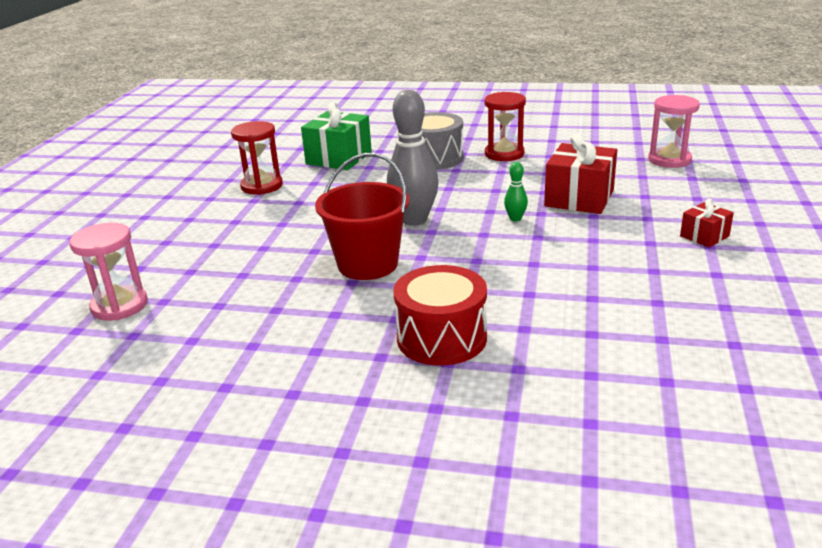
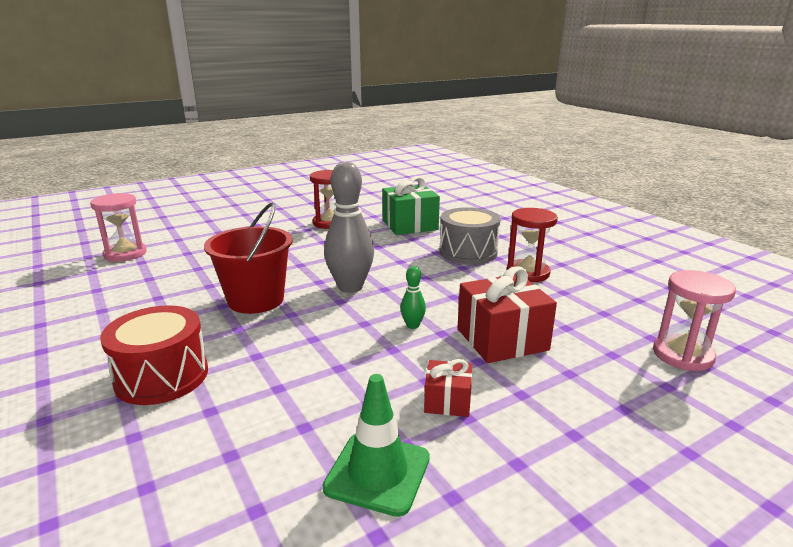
camera: 45 degrees right, 5 degrees down
(671, 288) = (377, 473): none -> green traffic cone
(704, 236) = (535, 450): red gift -> red gift (447, 401)

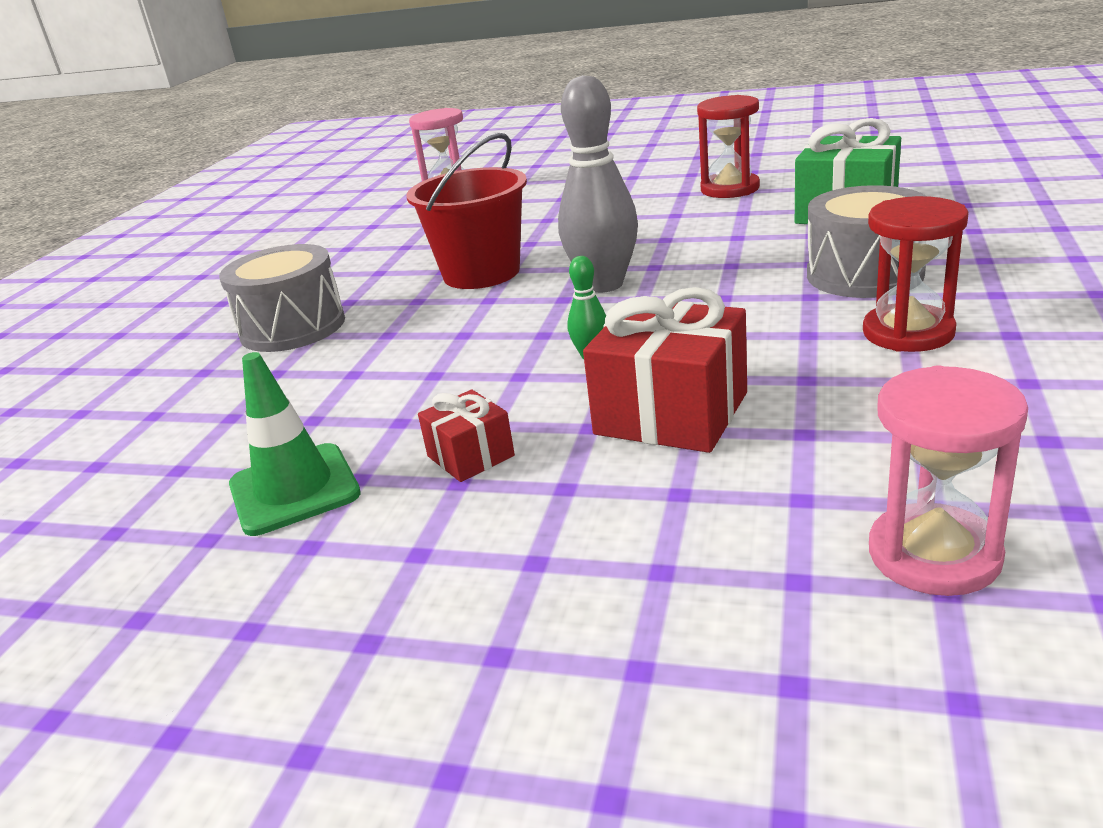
camera: 50 degrees right, 5 degrees up
(162, 376) = (293, 327): red drum -> grey drum

